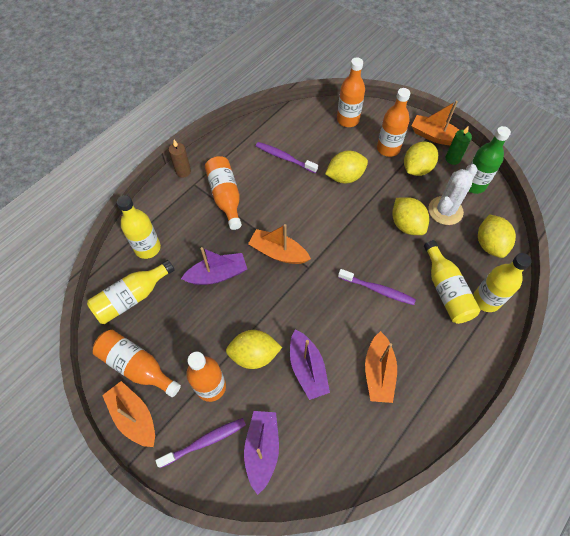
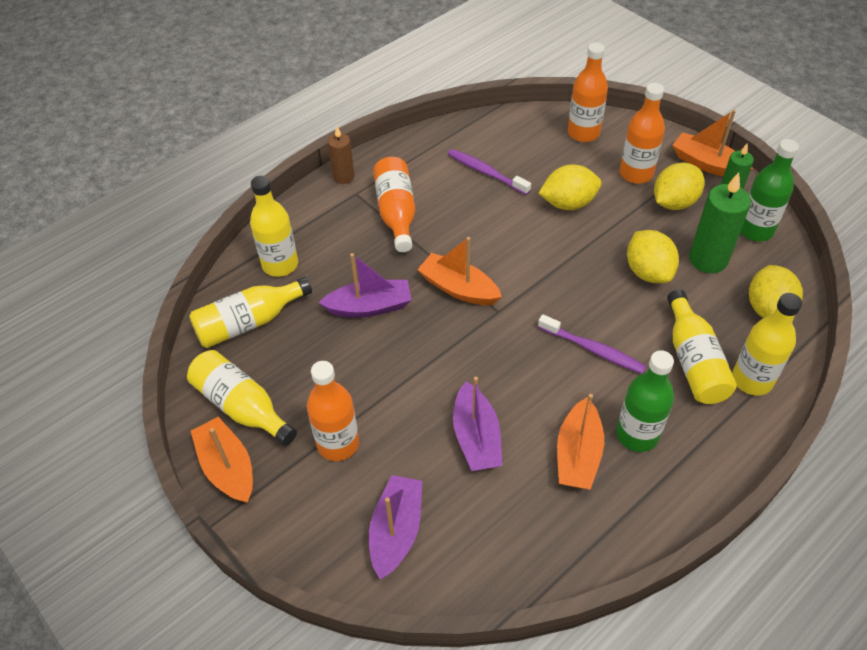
camera: 10 degrees right, 10 degrees down
(137, 366) = (242, 407): orange bottle -> yellow bottle
(205, 441) = (318, 510): purple toothbrush -> none
(254, 355) = (404, 411): yellow lemon -> none
(416, 352) = (637, 435): none -> green bottle
(445, 211) = (708, 259): white cactus -> green candle

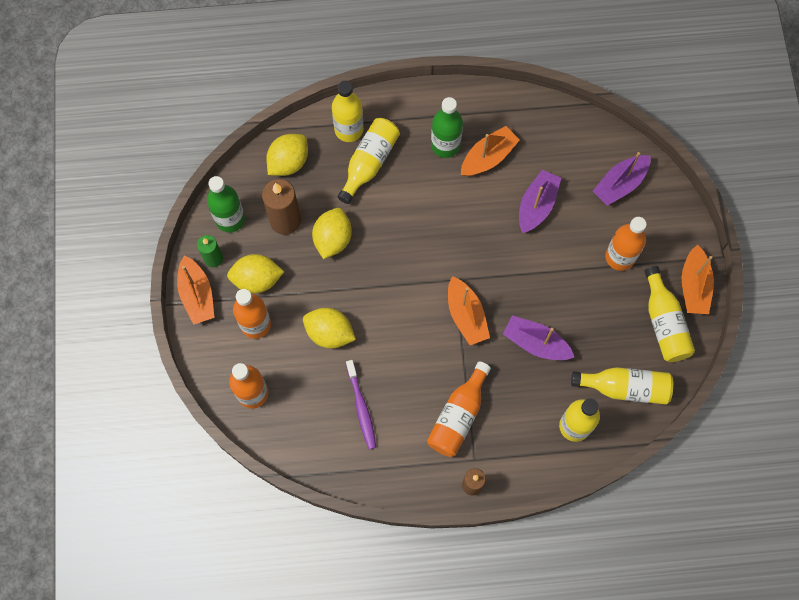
camera: 145 degrees left, 20 degrees up
(593, 349) = (420, 211): purple toothbrush -> none
(708, 259) = (285, 220): green candle -> brown candle

